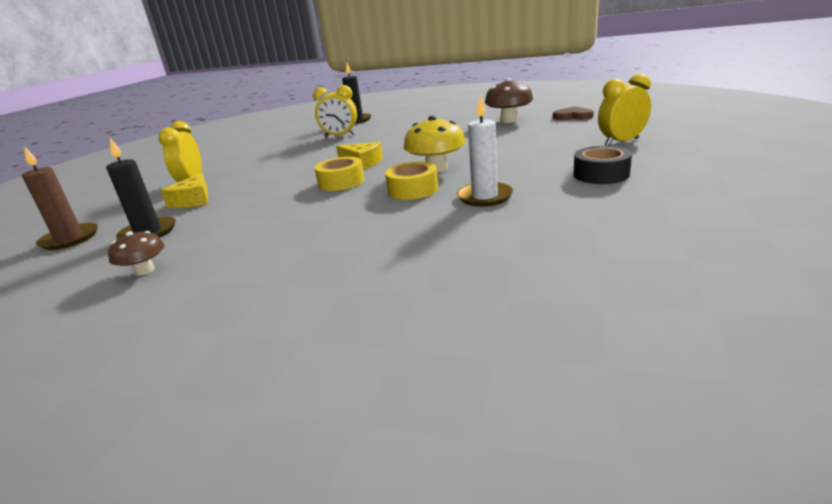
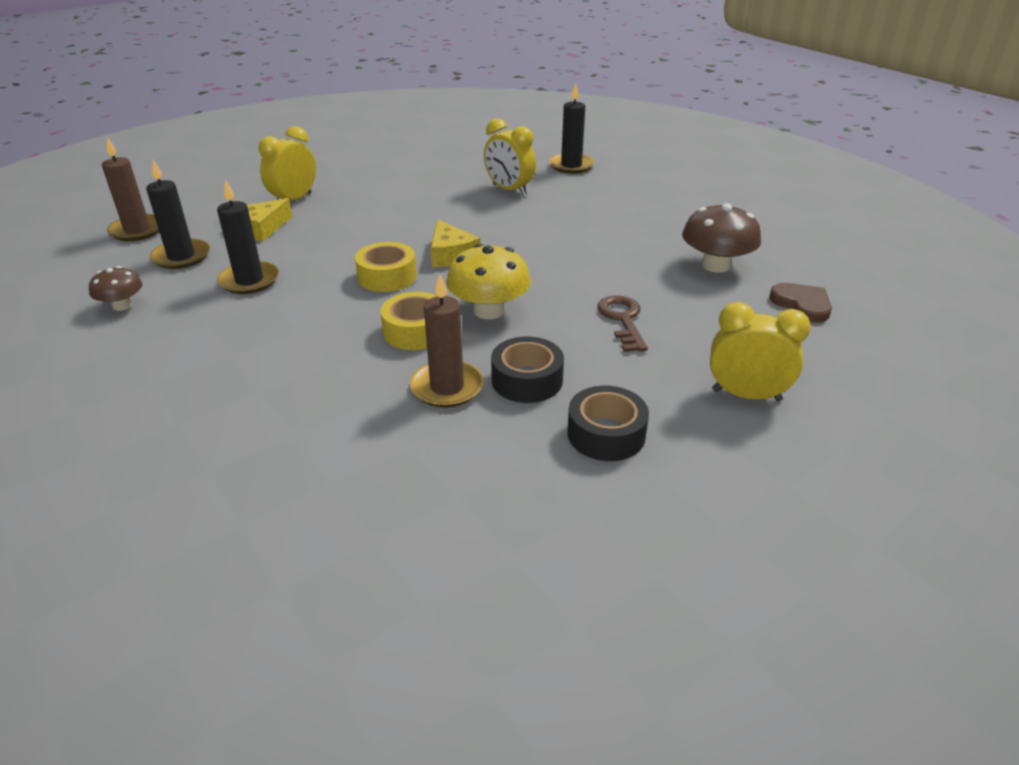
camera: 35 degrees right, 10 degrees up
(239, 219) = (249, 281): none -> black candle
(484, 197) = (447, 387): white candle -> brown candle
(512, 146) = (622, 320): none -> brown key
(519, 177) = (527, 380): none -> black tape

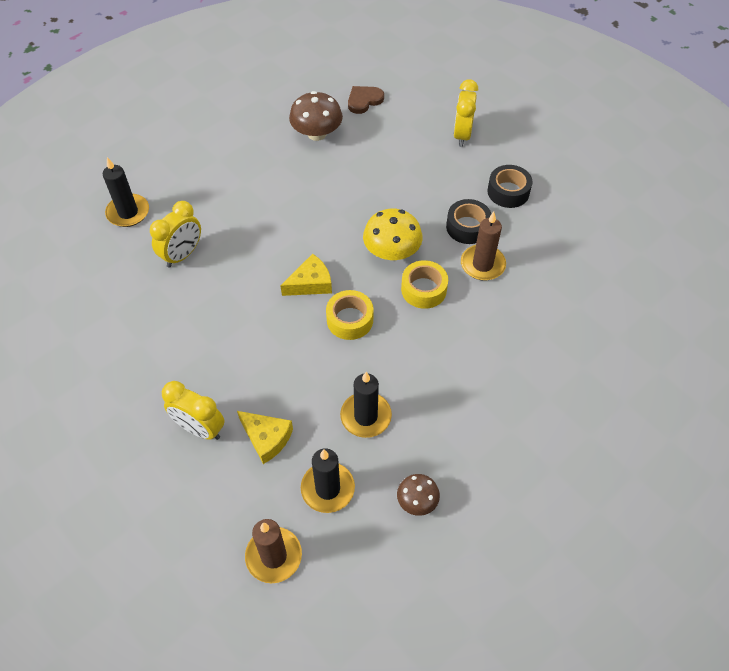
camera: 95 degrees left, 20 degrees up
(622, 320) = (393, 183): brown key -> none

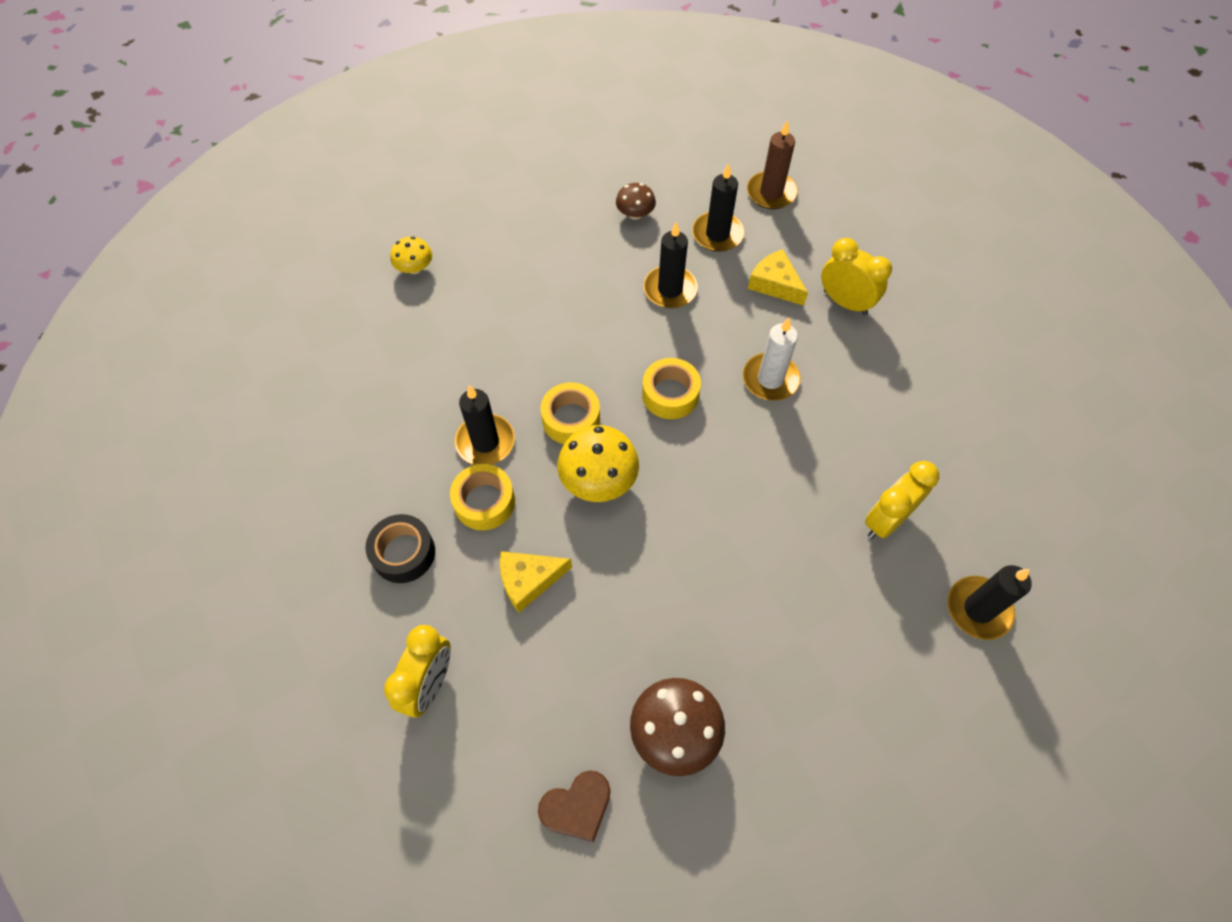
camera: 170 degrees left, 5 degrees up
(268, 344) = (770, 379): none -> white candle
(310, 283) = (713, 450): yellow cheese -> yellow cheese (529, 580)
(467, 227) = (484, 502): black tape -> yellow tape
(482, 264) = (485, 442): brown candle -> black candle
(608, 401) = (415, 268): none -> yellow mushroom

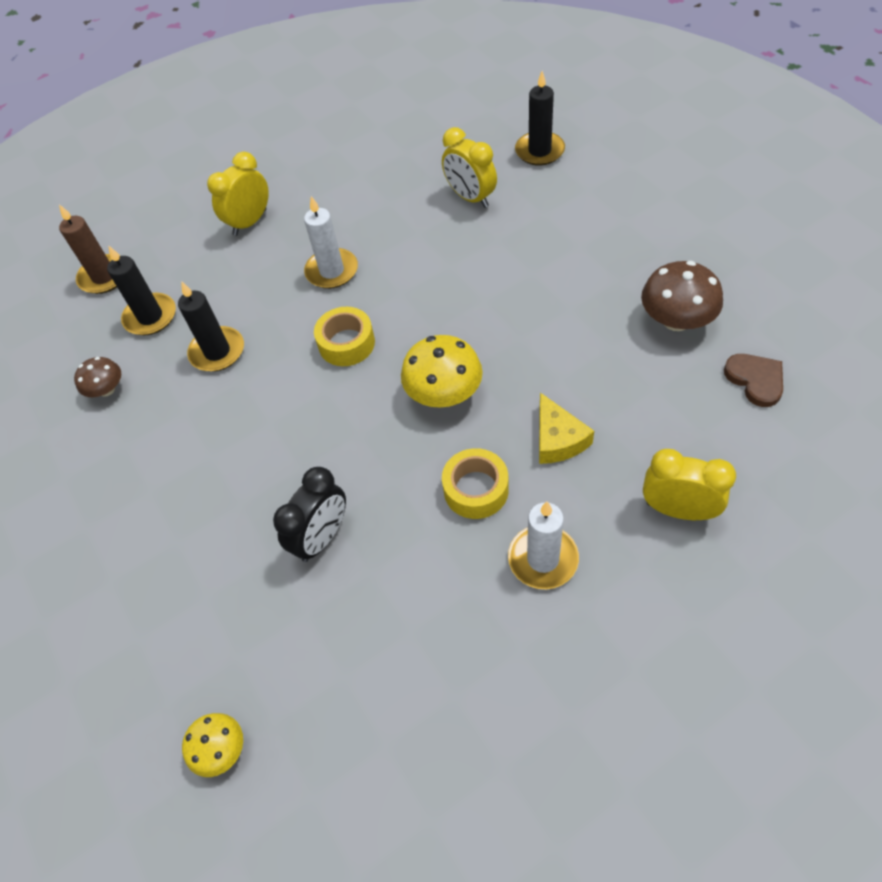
camera: 85 degrees left, 5 degrees down
(403, 553) = (543, 559): black tape -> white candle
(415, 268) = (146, 617): yellow mushroom -> yellow mushroom (221, 749)
(459, 380) = (322, 537): none -> black clock
(485, 442) = (403, 499): black candle -> none
(571, 419) = (375, 423): yellow tape -> none
(775, 284) = (222, 271): yellow cheese -> none

